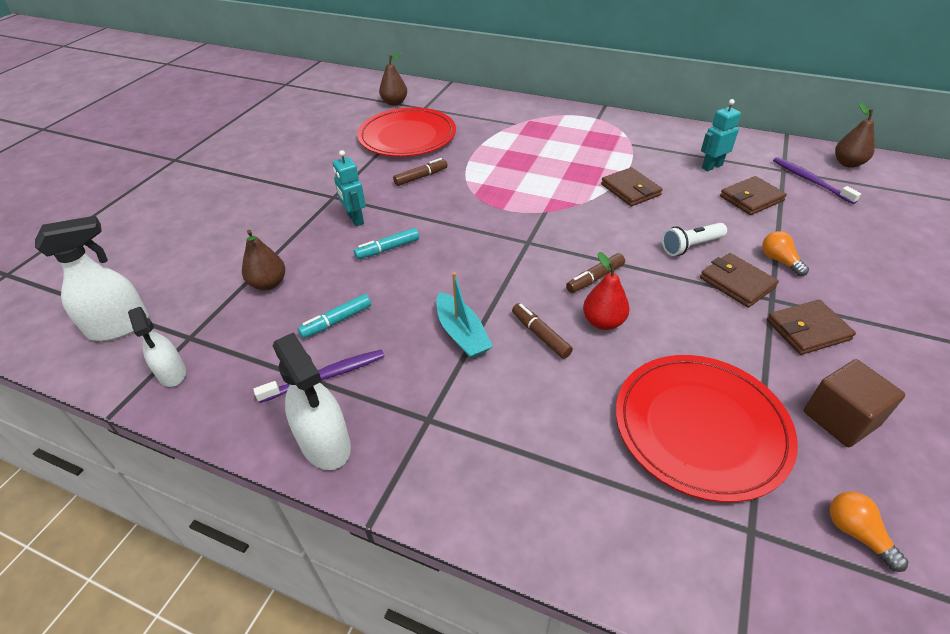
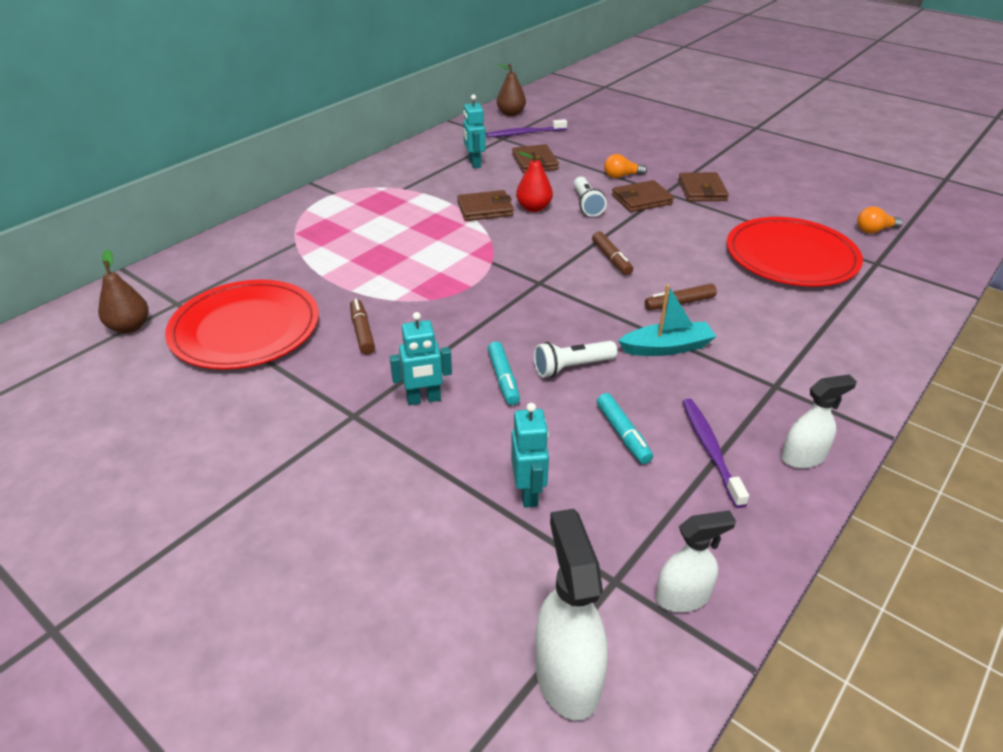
camera: 75 degrees left, 5 degrees down
(268, 284) = (529, 493): brown pear -> turquoise robot
(325, 444) = (803, 457): white spray bottle -> white spray bottle, size x0.65
(413, 280) = (571, 367): none -> white flashlight
(603, 322) = (671, 268): red pear -> red pear (534, 208)
(840, 418) = (786, 206): brown cube -> none

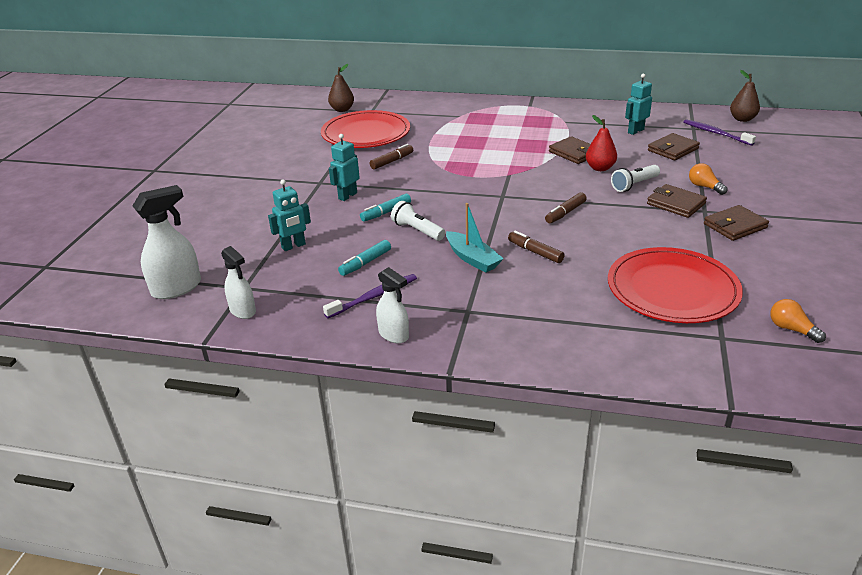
camera: 65 degrees right, 5 degrees down
(424, 399) = (347, 196): turquoise robot -> turquoise robot turned 75 degrees clockwise

